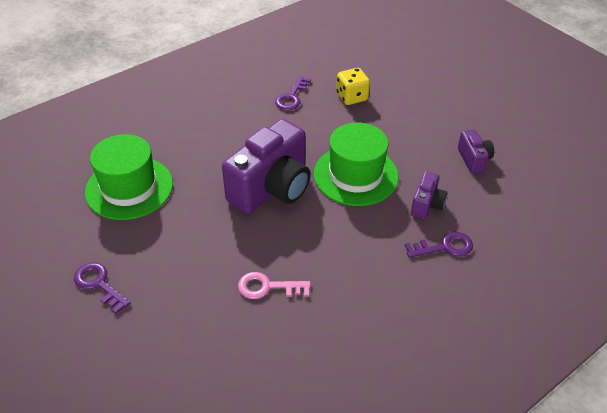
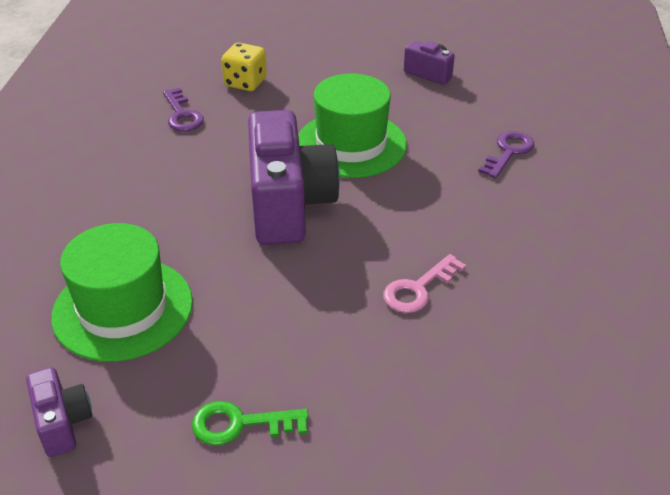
camera: 45 degrees left, 5 degrees down
(99, 284) = (240, 424): purple key -> green key
(426, 205) = (446, 130): purple camera -> purple camera (63, 423)

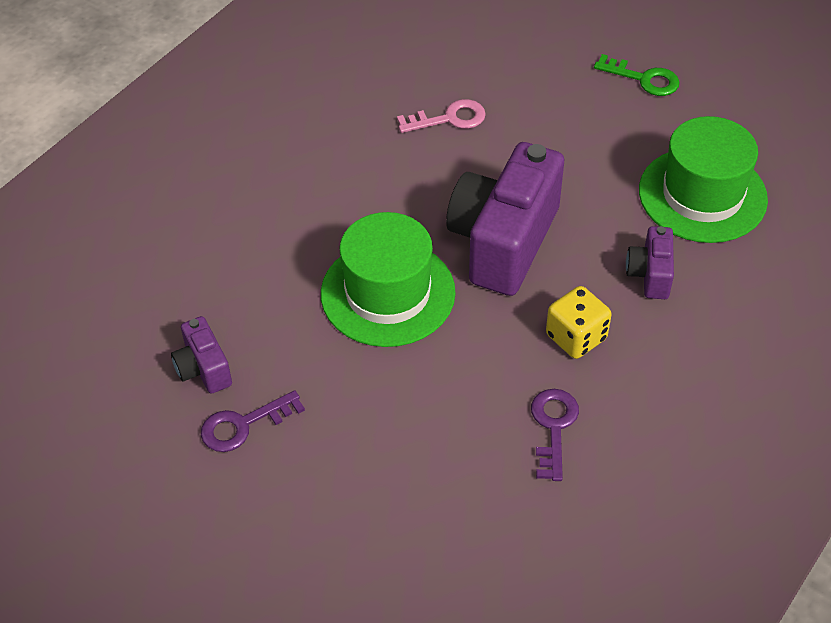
camera: 150 degrees left, 10 degrees up
(63, 423) = (770, 124): purple camera -> purple camera (650, 274)
(245, 82) = (443, 457): yellow dice -> yellow dice (576, 337)
(508, 152) = (240, 215): purple key -> purple key (244, 425)

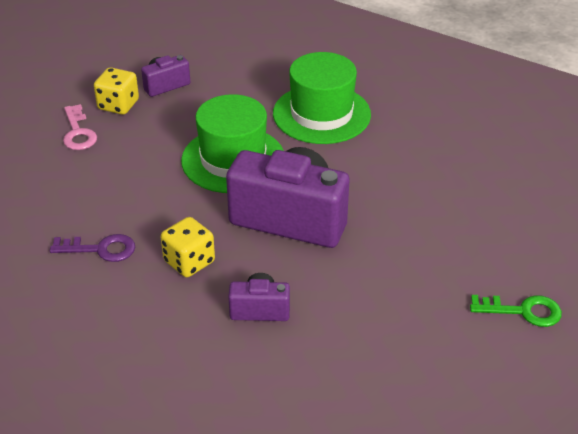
camera: 85 degrees right, 10 degrees down
(244, 425) = (118, 105): purple key -> yellow dice
(449, 119) = (430, 183): pink key -> pink key (78, 132)
(643, 79) = (522, 311): green key -> green key turned 105 degrees counterclockwise
(702, 195) = (365, 351): green hat -> green hat (321, 114)

